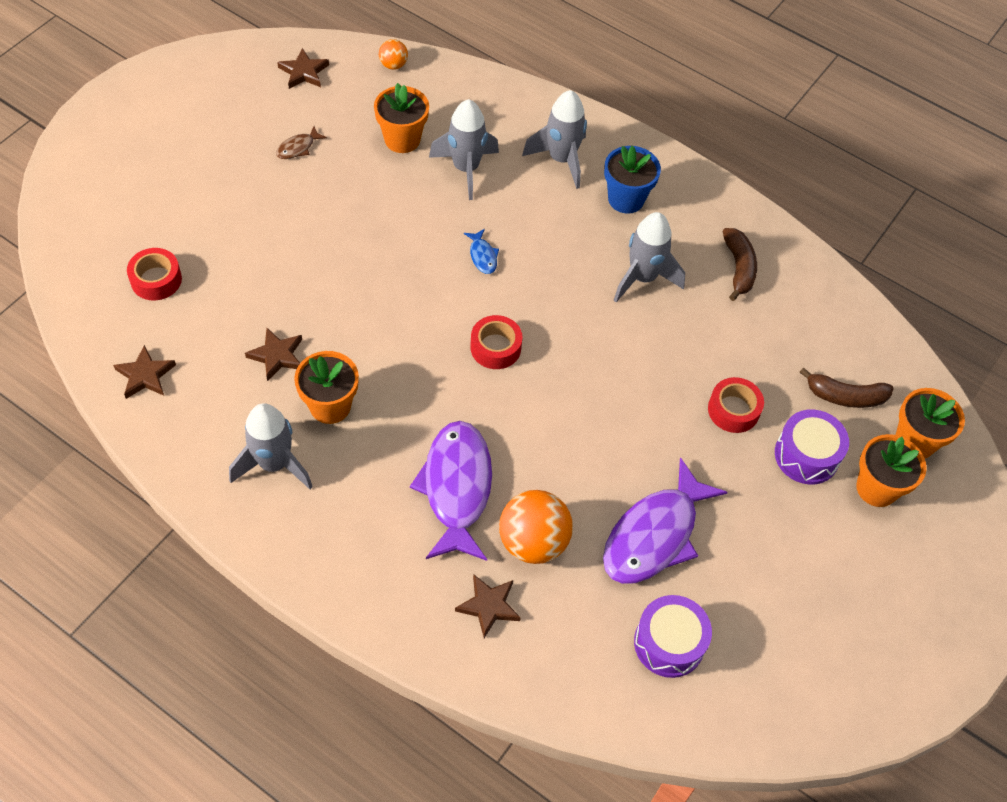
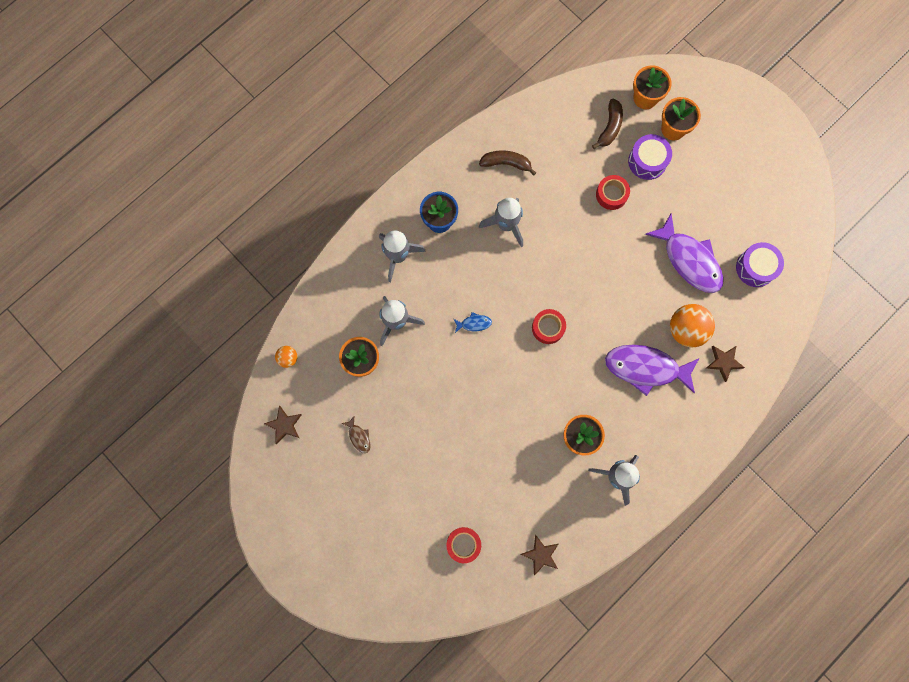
camera: 75 degrees left, 20 degrees up
(277, 356) = (536, 468): brown star -> none

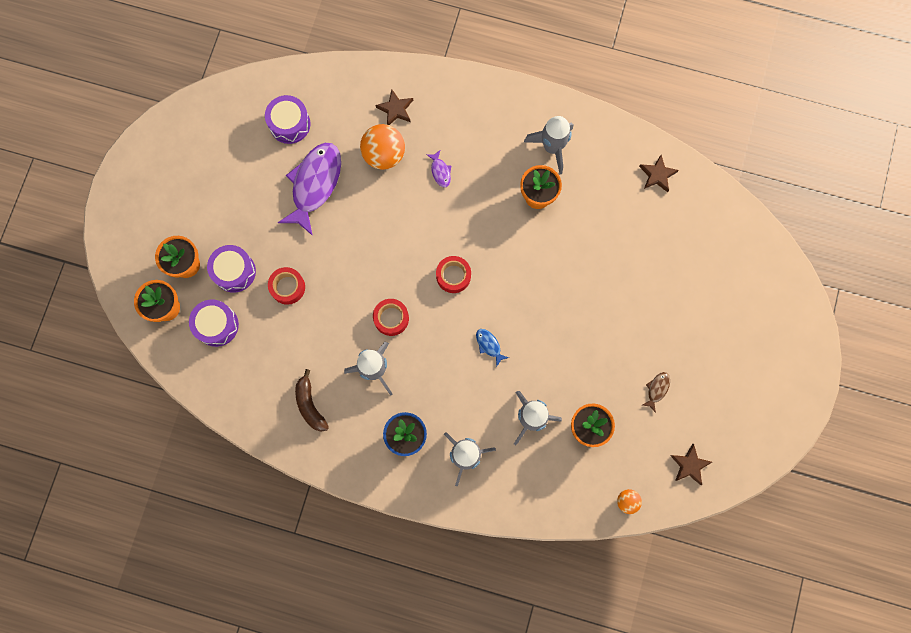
camera: 120 degrees left, 0 degrees up
(463, 544) = (690, 243): red tape -> red tape (391, 318)
(610, 127) = (217, 325): brown banana -> purple drum
(646, 368) = (440, 171): purple fish -> purple fish, size x0.41

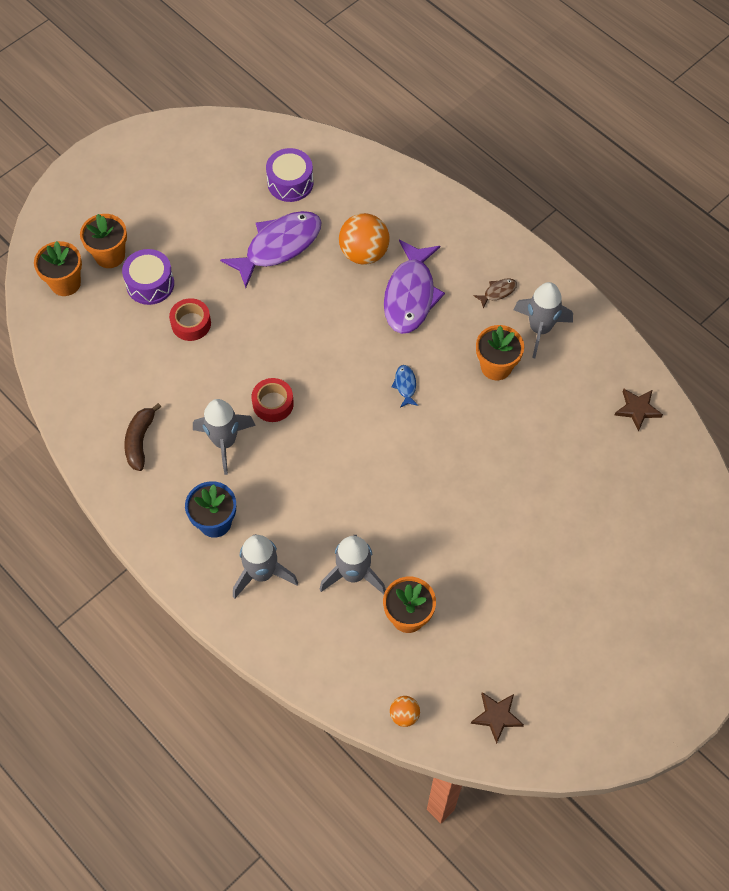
camera: 30 degrees right, 15 degrees down
(217, 325) = (101, 322): purple drum -> none
(395, 109) = (402, 219): brown star -> none
(440, 171) = (410, 295): purple fish -> purple fish, size x2.41
(453, 276) = (361, 397): red tape -> none
(489, 345) = (355, 480): blue fish -> blue fish (405, 385)
(657, 389) = (508, 619): brown fish -> brown fish (498, 292)

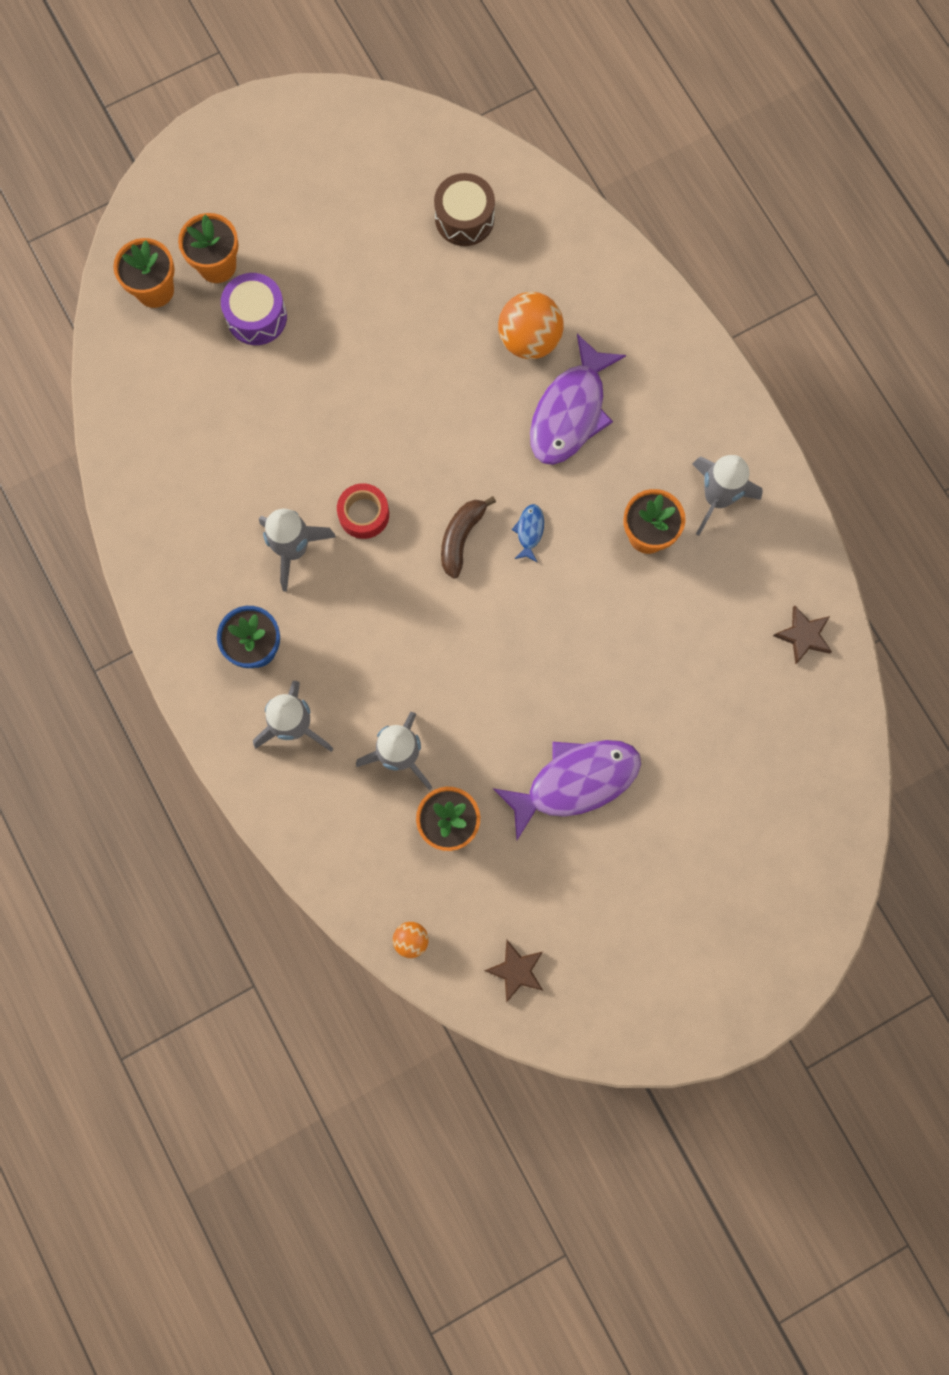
camera: 15 degrees right, 15 degrees up
(140, 441) = (194, 522): brown banana -> brown banana (461, 538)
(191, 323) = (293, 383): red tape -> none
(279, 246) = (426, 304): purple fish -> purple fish (575, 782)
(290, 183) = (464, 218): purple drum -> brown drum
(498, 292) = (680, 435): brown fish -> none

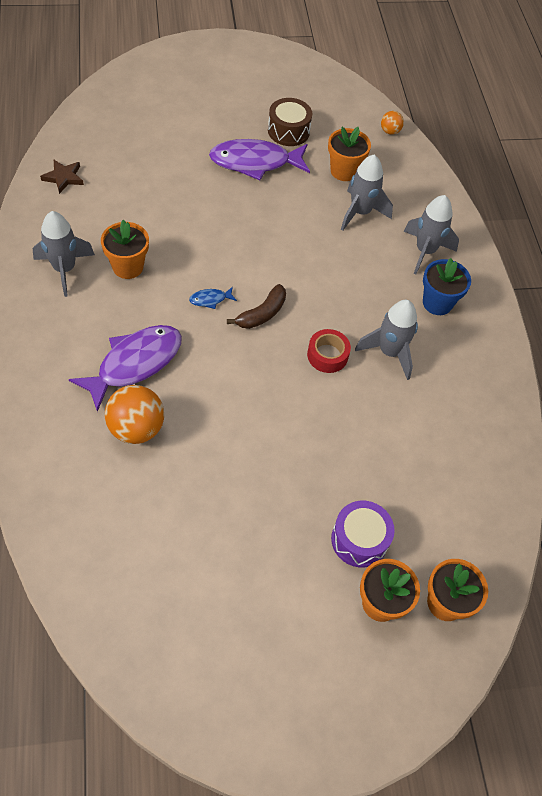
camera: 165 degrees left, 20 degrees down
(464, 218) = (135, 554): brown drum -> brown drum (288, 131)
(516, 970) = (334, 100): brown star -> none
(529, 531) = (210, 299): blue fish -> blue fish turned 45 degrees clockwise

